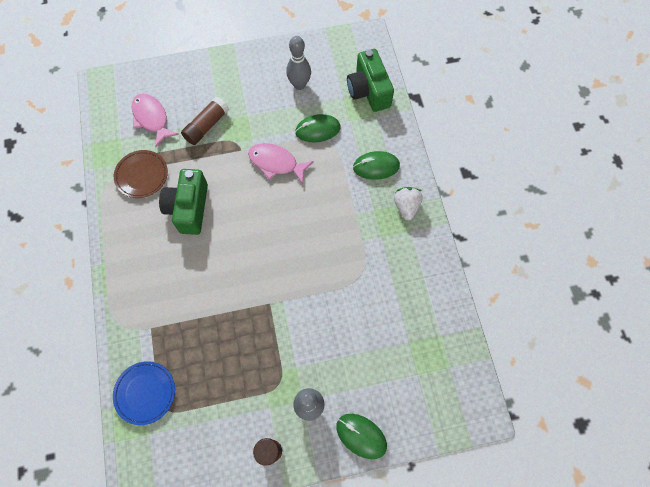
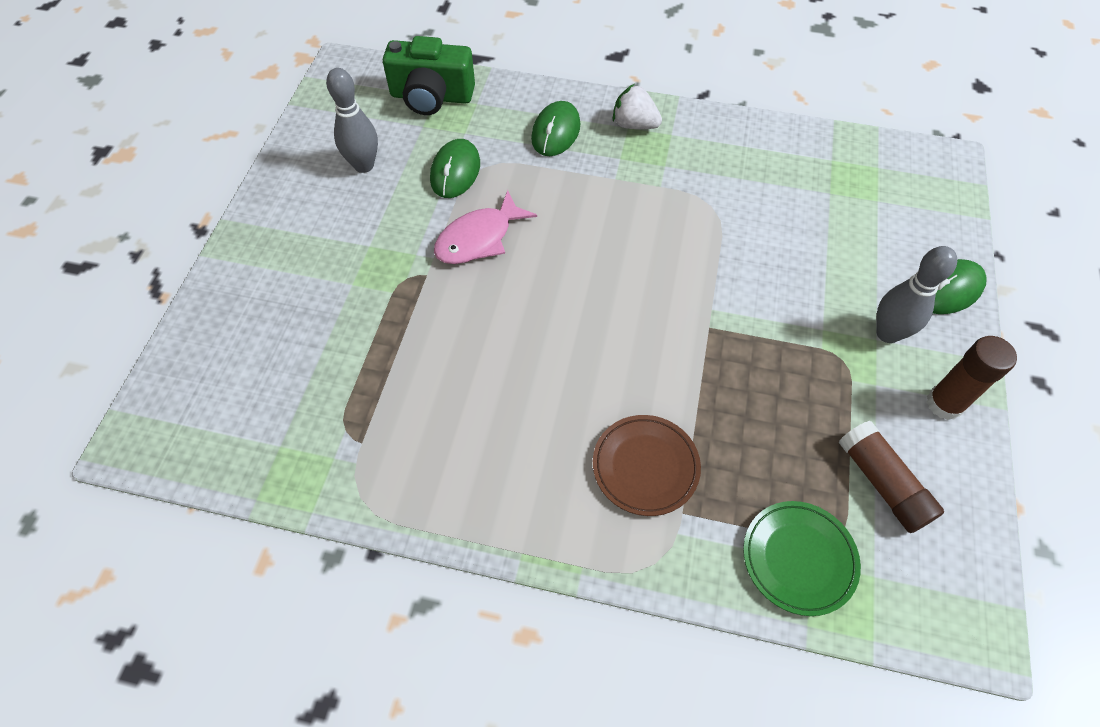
camera: 65 degrees left, 10 degrees down
(142, 175) = (380, 433): brown plate -> brown plate (645, 467)
(145, 393) = (798, 559): blue plate -> green plate
(152, 118) = (276, 381): pink fish -> none
(189, 208) = (488, 381): green camera -> none
(206, 126) = (349, 305): brown glue stick -> brown glue stick (882, 483)

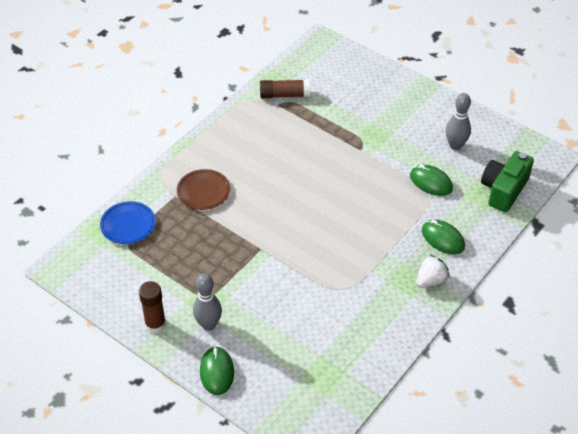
camera: 115 degrees right, 10 degrees down
(479, 238) = (374, 177): pink fish -> none
(798, 559) = (128, 225): green plate -> blue plate
(882, 483) = (137, 273): brown glue stick -> brown glue stick (284, 95)

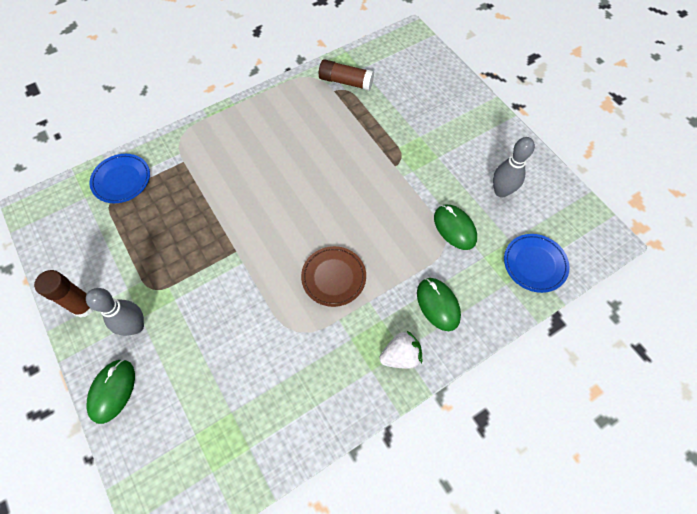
camera: 20 degrees right, 15 degrees up
(203, 192) = (213, 166): brown plate -> brown plate (333, 277)
(503, 190) = (534, 264): green camera -> blue plate

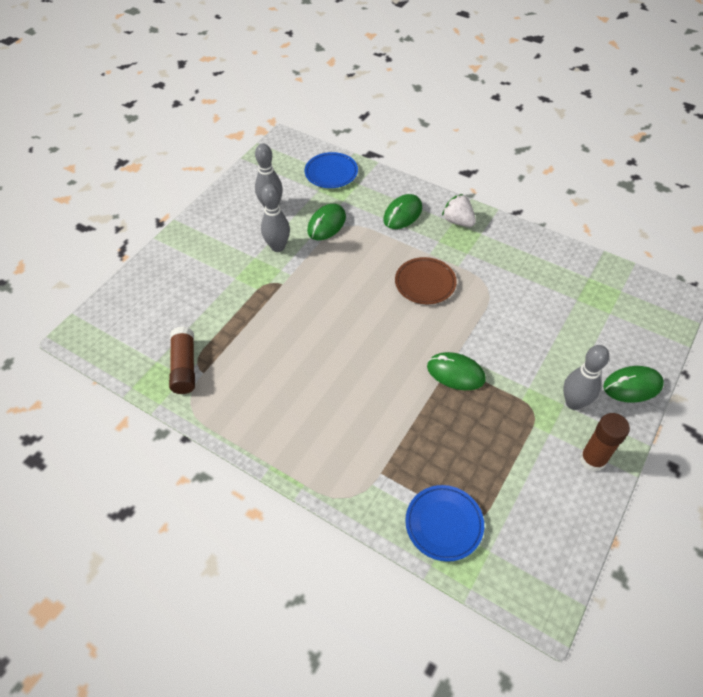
camera: 115 degrees left, 10 degrees down
(225, 250) = (455, 373): none -> green mouse
(442, 178) = (278, 247): none -> grey bowling pin

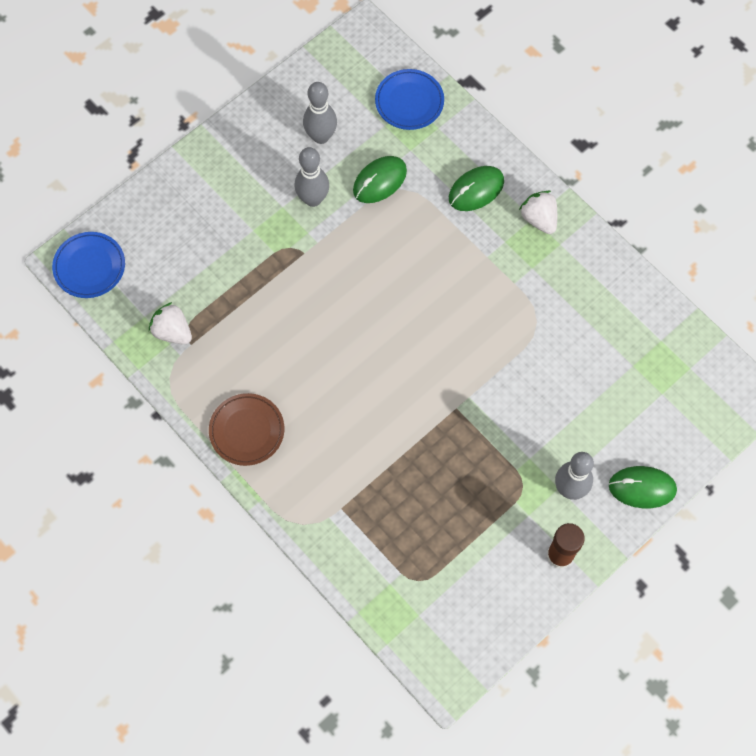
camera: 15 degrees right, 15 degrees up
(184, 366) = (172, 331): brown glue stick -> white strawberry
(425, 283) = (467, 296): brown plate -> brown plate (247, 431)
(444, 524) = (384, 577): blue plate -> blue plate (89, 267)
(455, 373) = (458, 420): green mouse -> none

